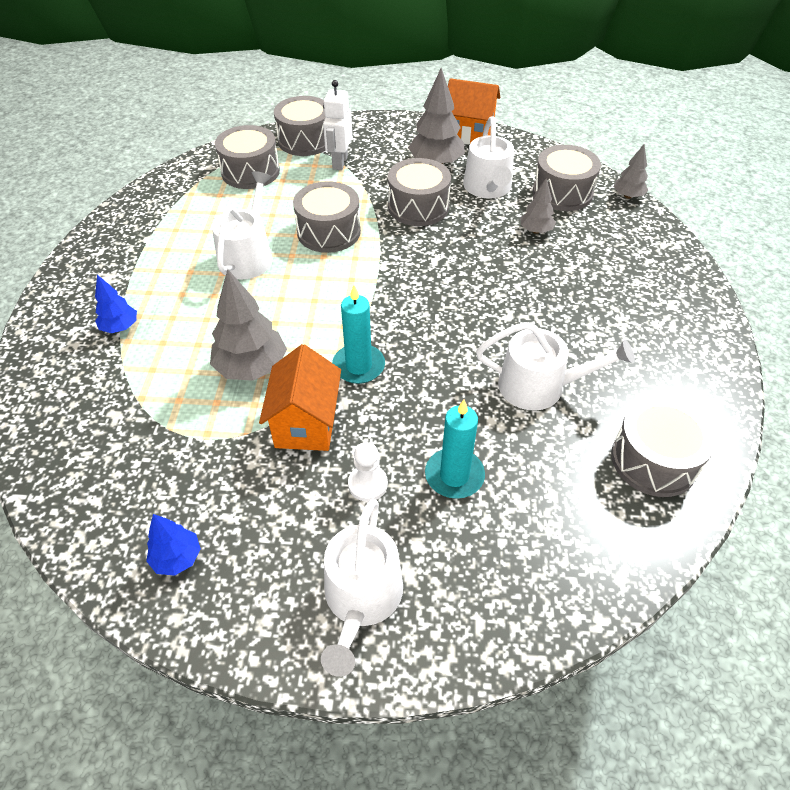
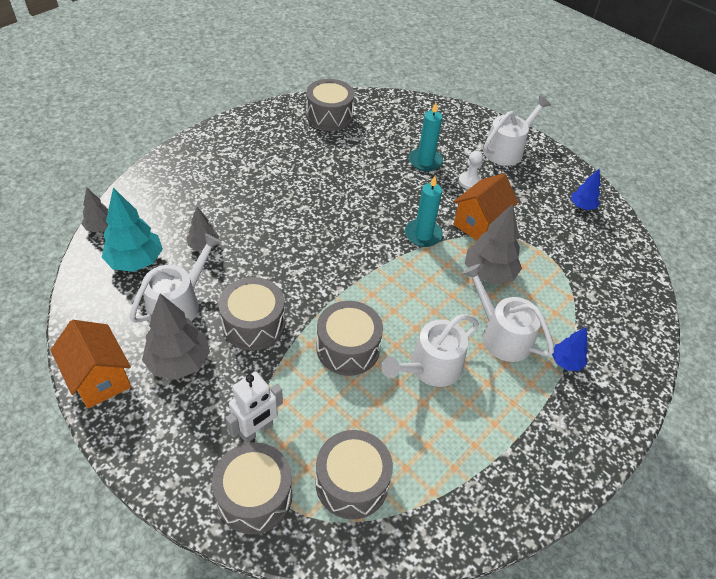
camera: 145 degrees left, 0 degrees up
(539, 386) = (337, 167): white watering can -> white watering can (502, 335)
(562, 192) = (135, 261): grey drum -> turquoise tree

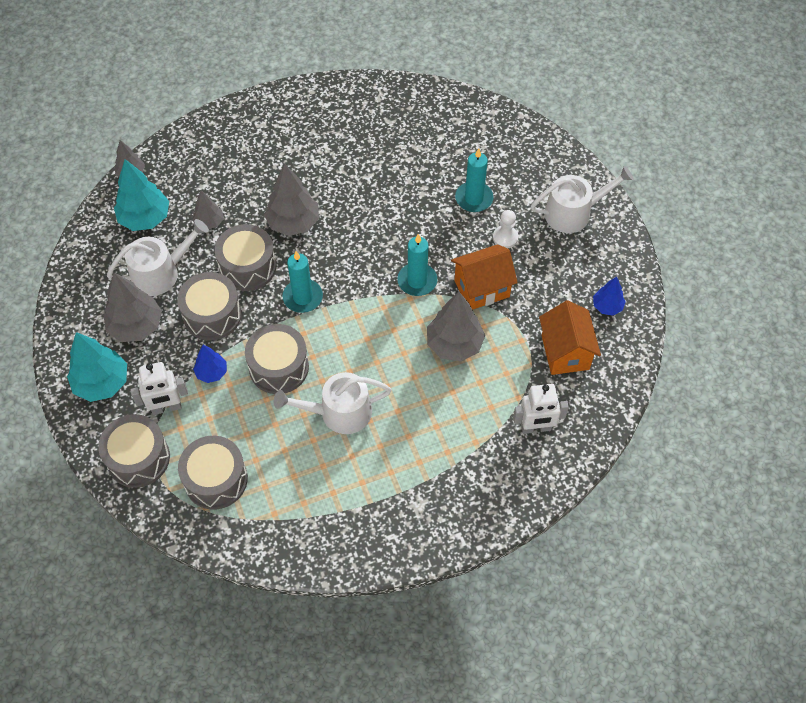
camera: 30 degrees right, 10 degrees up
(100, 379) = (70, 317): orange house -> orange house (565, 352)
(170, 432) = (102, 383): none -> turquoise tree
(284, 222) = (293, 223): none -> grey tree
(329, 116) = (408, 111): grey drum -> grey drum (248, 267)
(332, 280) = (303, 297): none -> turquoise candle
(502, 335) = (424, 408): white watering can -> none
(566, 362) = (465, 456): blue tree -> blue tree (212, 372)
(602, 316) = (536, 428): none -> white robot

